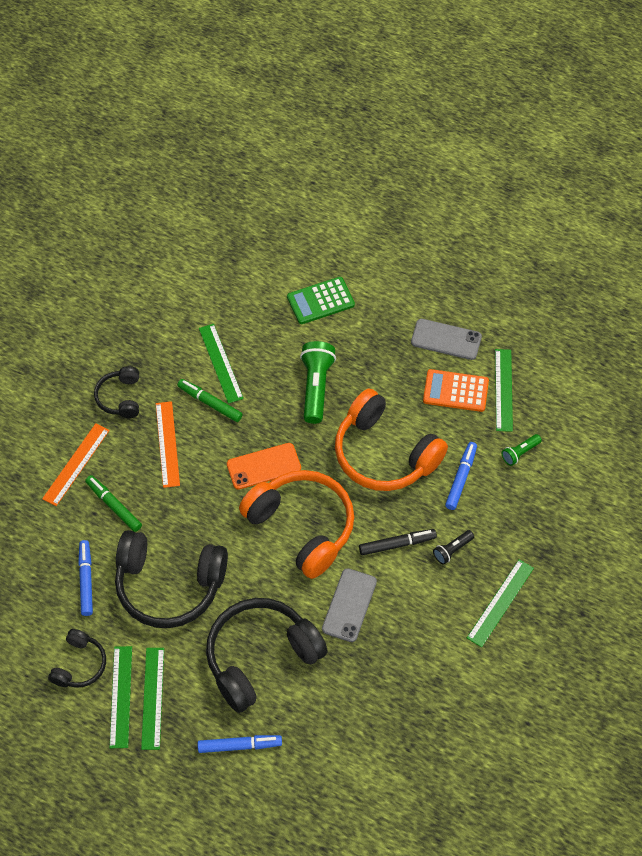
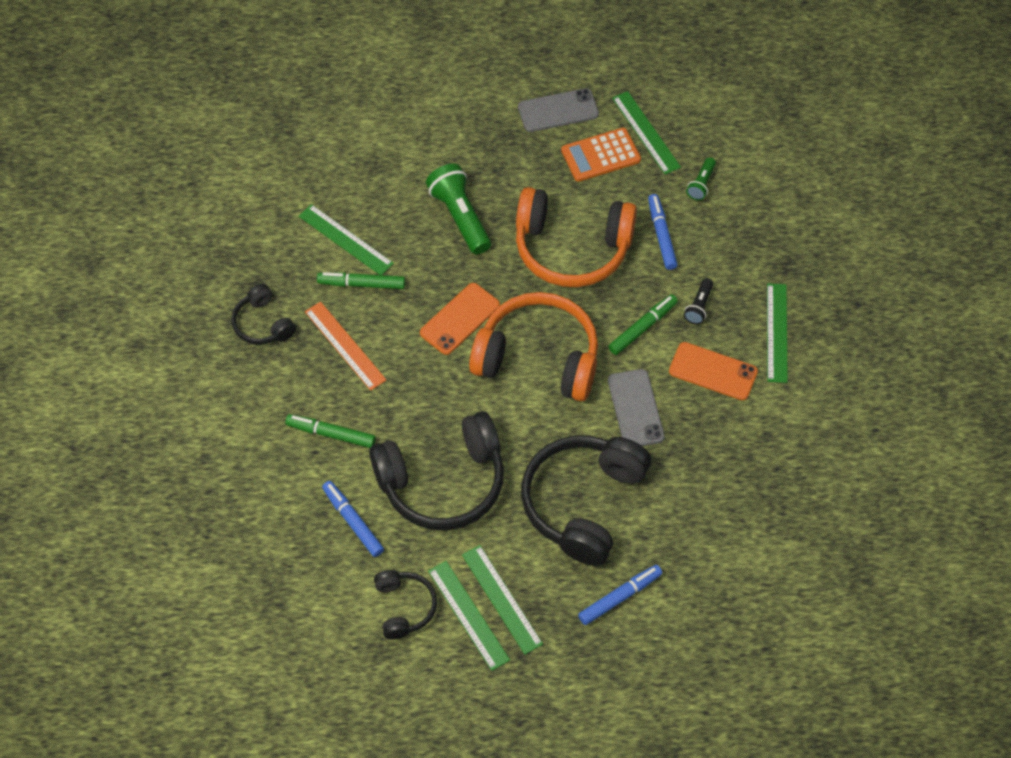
camera: 30 degrees left, 0 degrees up
(76, 464) = (261, 413): orange ruler -> none
(320, 301) = (407, 131): green calculator -> none
(397, 544) = (642, 328): black marker -> green marker
(428, 607) = (713, 371): none -> orange phone

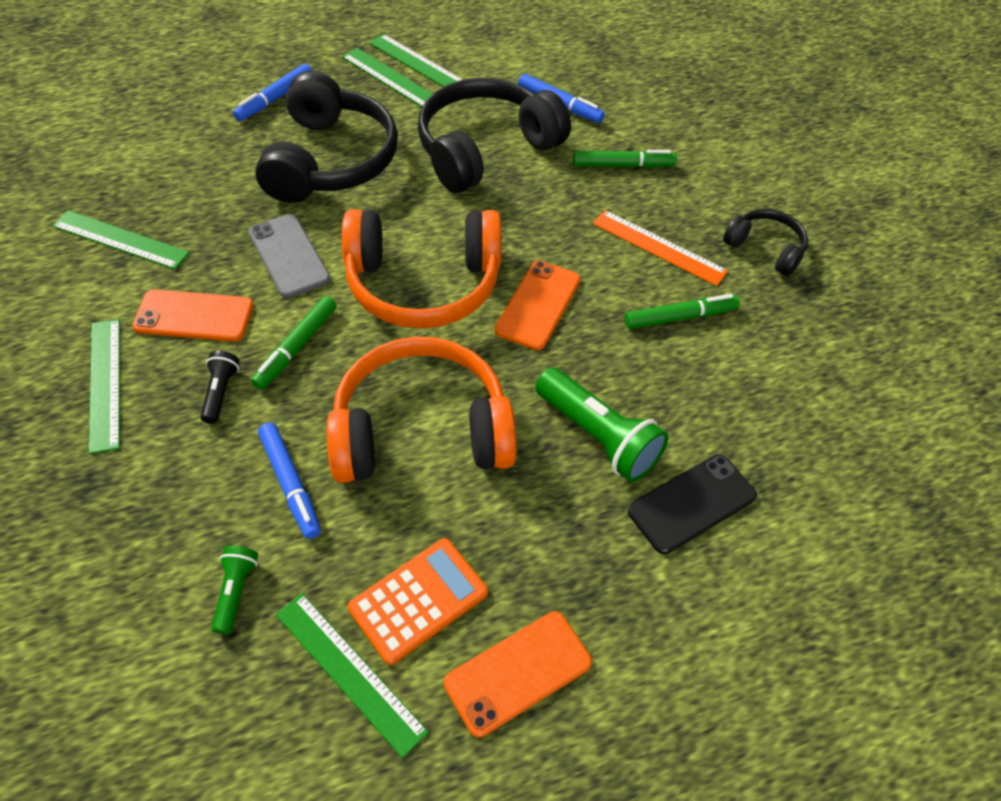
camera: 160 degrees right, 5 degrees down
(345, 240) = (734, 366): green ruler -> green ruler (120, 239)
(404, 607) = (480, 58): black headphones -> none
(422, 165) = (692, 503): none -> black phone
(558, 111) = (518, 672): grey phone -> orange phone

